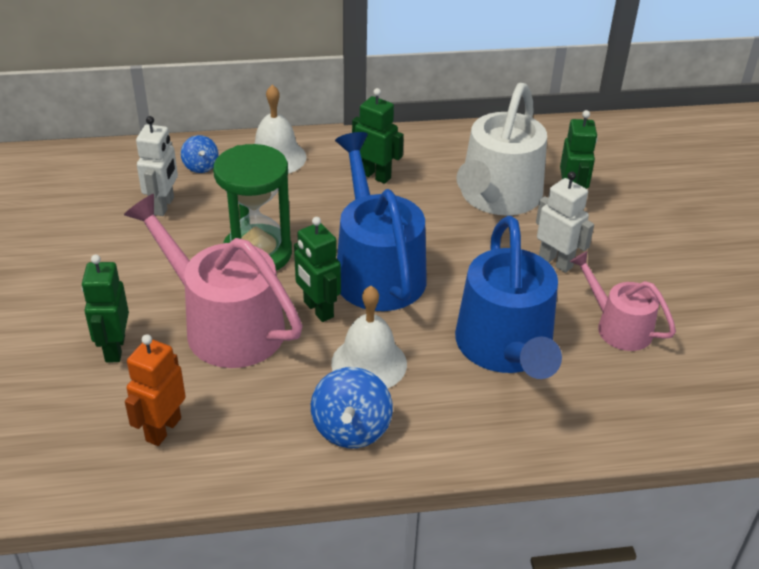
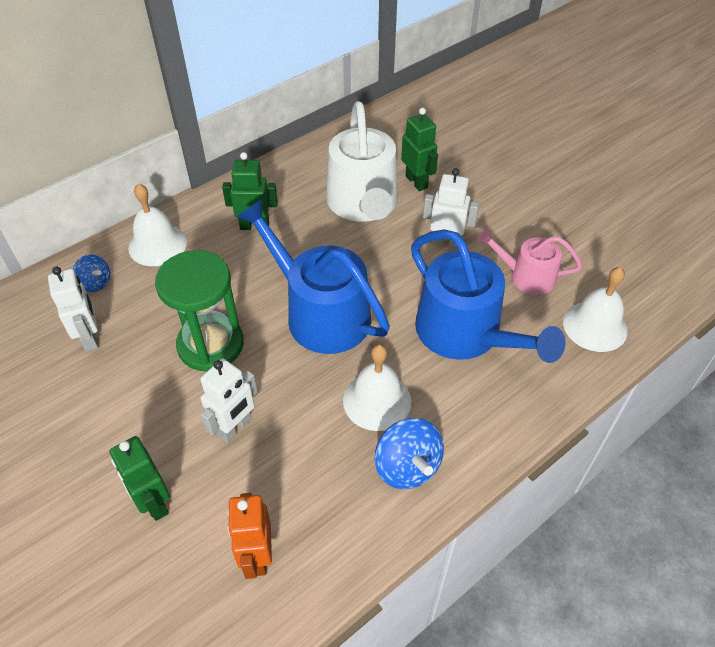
camera: 30 degrees left, 10 degrees up
(225, 325) = (235, 427): pink watering can -> white robot
(318, 310) = (301, 373): green robot -> none
(656, 403) = (595, 326): none -> white bell

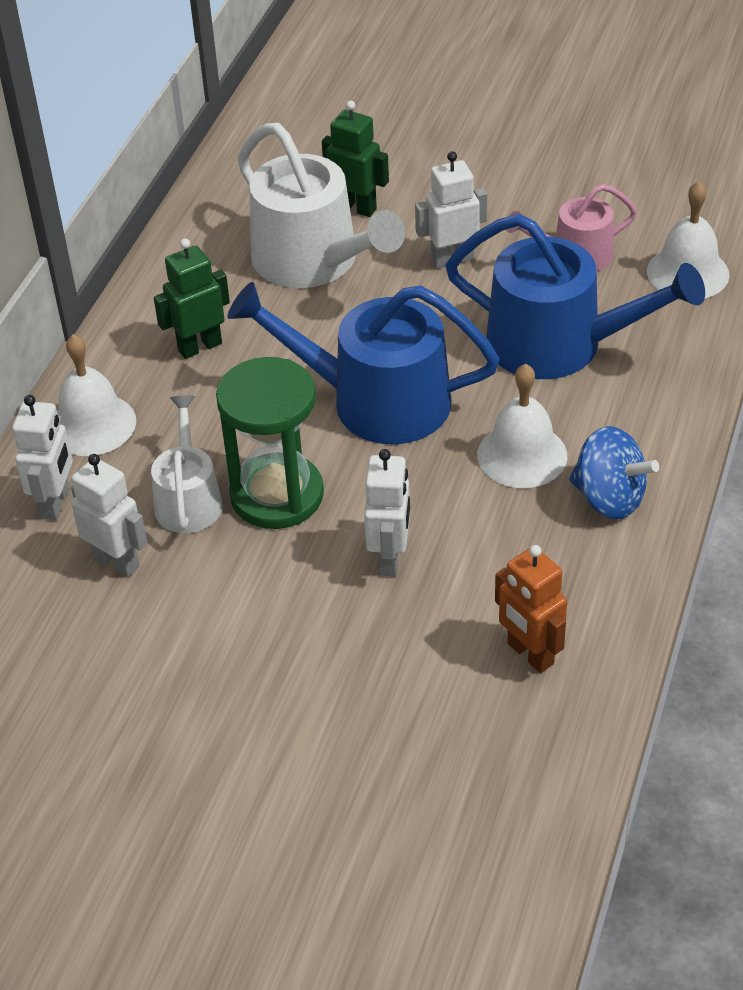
camera: 30 degrees left, 5 degrees down
(95, 283) = (56, 503): blue spinning top -> white robot
(154, 503) = (371, 670): green robot -> none
(162, 320) = (188, 499): none -> white watering can

